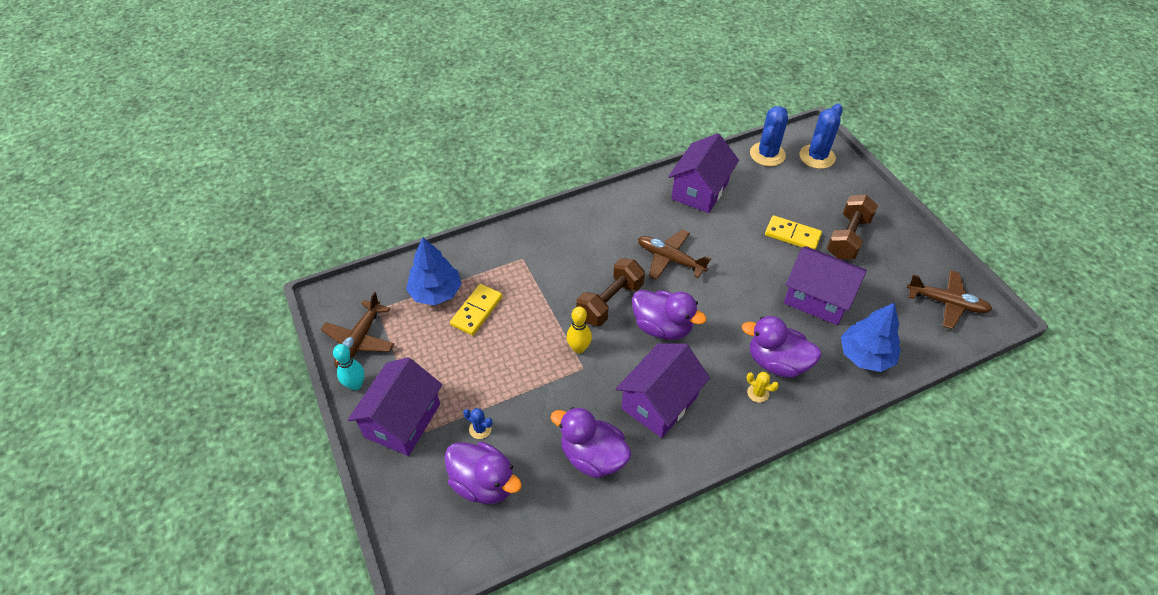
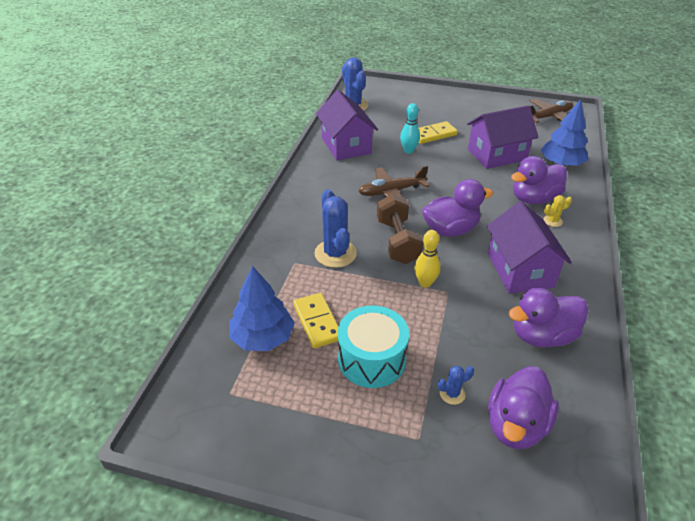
camera: 50 degrees left, 10 degrees down
(355, 385) = (305, 467): turquoise bowling pin -> turquoise bowling pin (408, 151)
(359, 340) = (251, 431): brown plane -> none
(402, 420) = (389, 450): purple house -> none
(470, 363) = (372, 359): none -> turquoise drum
(484, 483) = (516, 425): purple duck -> purple duck turned 135 degrees clockwise
(817, 157) = (381, 92): blue cactus -> blue cactus (335, 253)
(848, 237) = (460, 118): brown dumbbell -> none

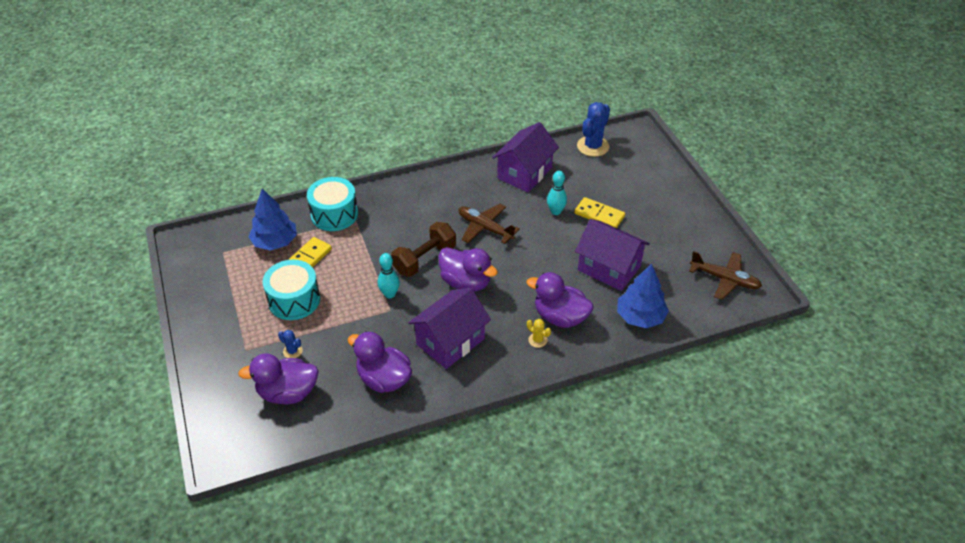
camera: 55 degrees right, 5 degrees up
(270, 274) = (334, 214): none -> turquoise drum
(335, 253) = (382, 234): blue cactus -> none
(425, 283) = (390, 294): yellow bowling pin -> turquoise bowling pin

